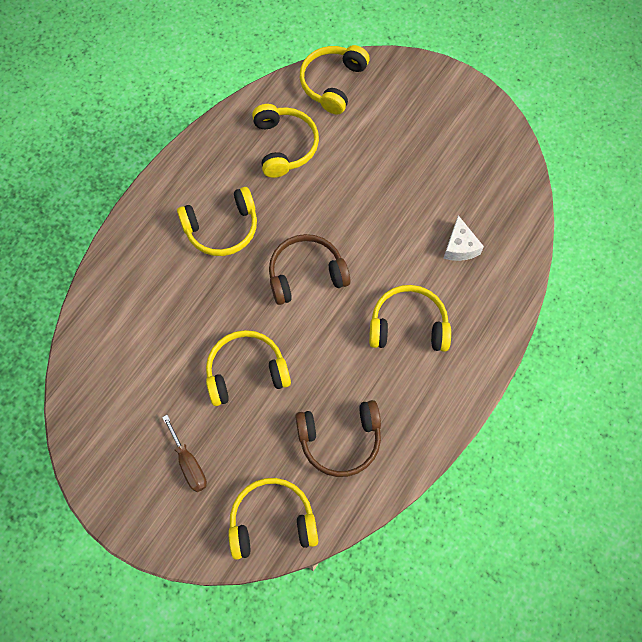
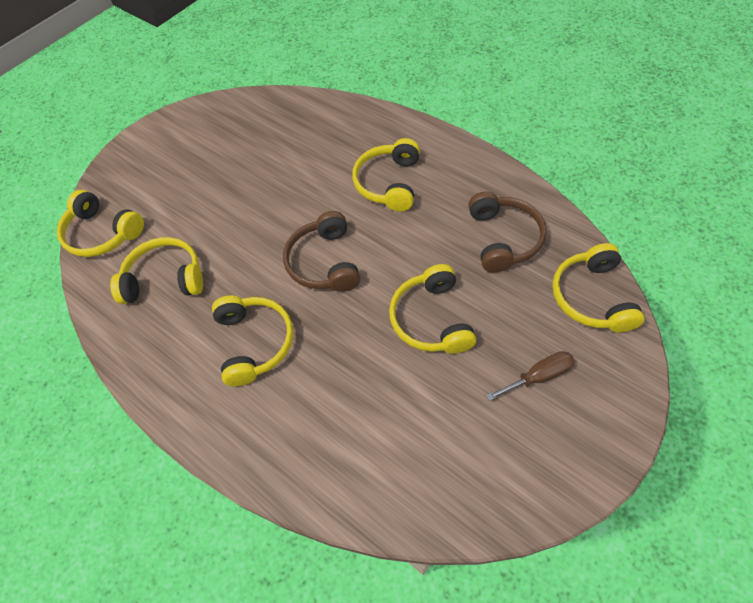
camera: 80 degrees left, 10 degrees down
(459, 246) = (314, 144): white cheese -> none

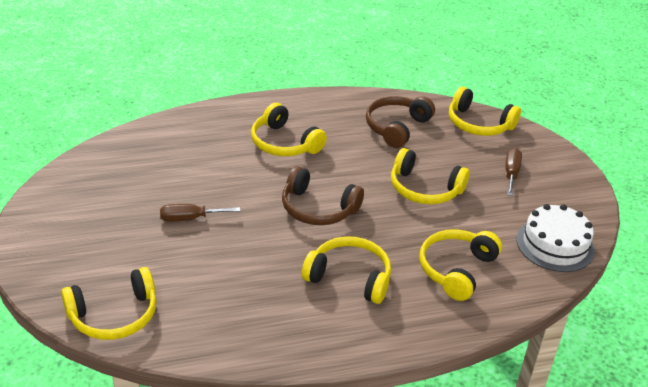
camera: 60 degrees left, 20 degrees down
(165, 279) = (224, 298): yellow headphones -> yellow headphones (456, 269)
(237, 197) = (190, 218): none -> brown screwdriver
(457, 489) = (555, 245): none -> white cake
(503, 238) = (396, 127): brown headphones -> brown headphones turned 90 degrees counterclockwise

